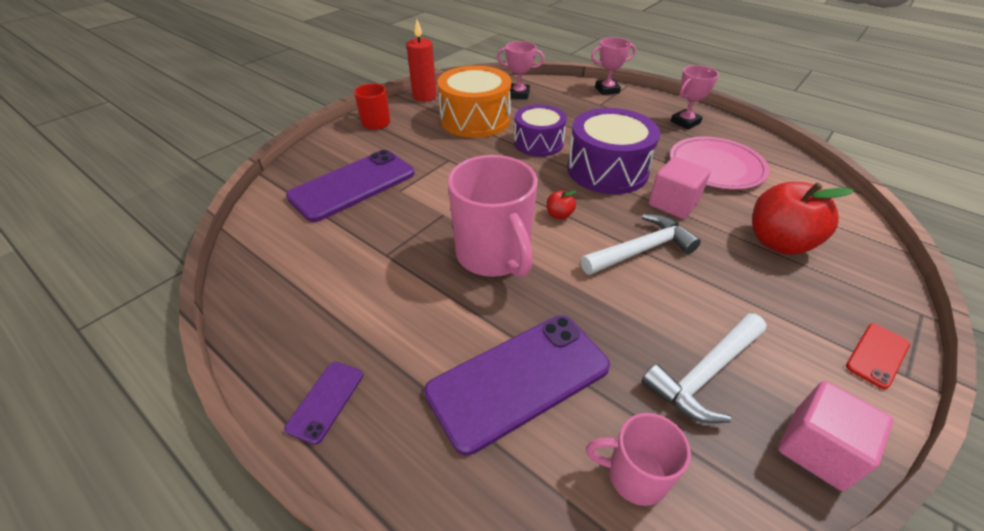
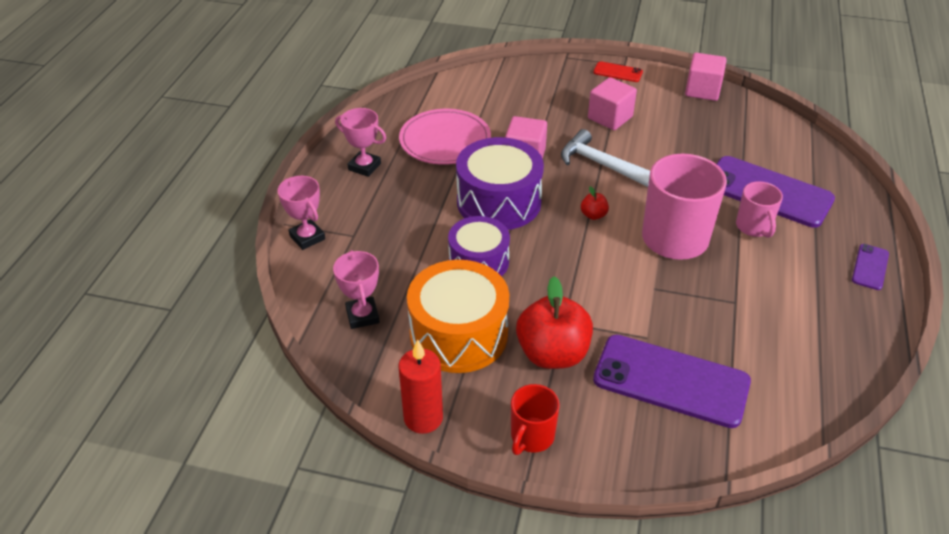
camera: 115 degrees left, 0 degrees up
(326, 401) = (870, 267): purple phone -> purple phone turned 60 degrees counterclockwise
(634, 475) = (777, 140): pink mug -> pink mug (754, 227)
(705, 374) = (690, 125): white hammer -> none
(741, 295) = (610, 118): none -> pink cube
(778, 242) = (537, 105): red apple -> red apple (552, 354)

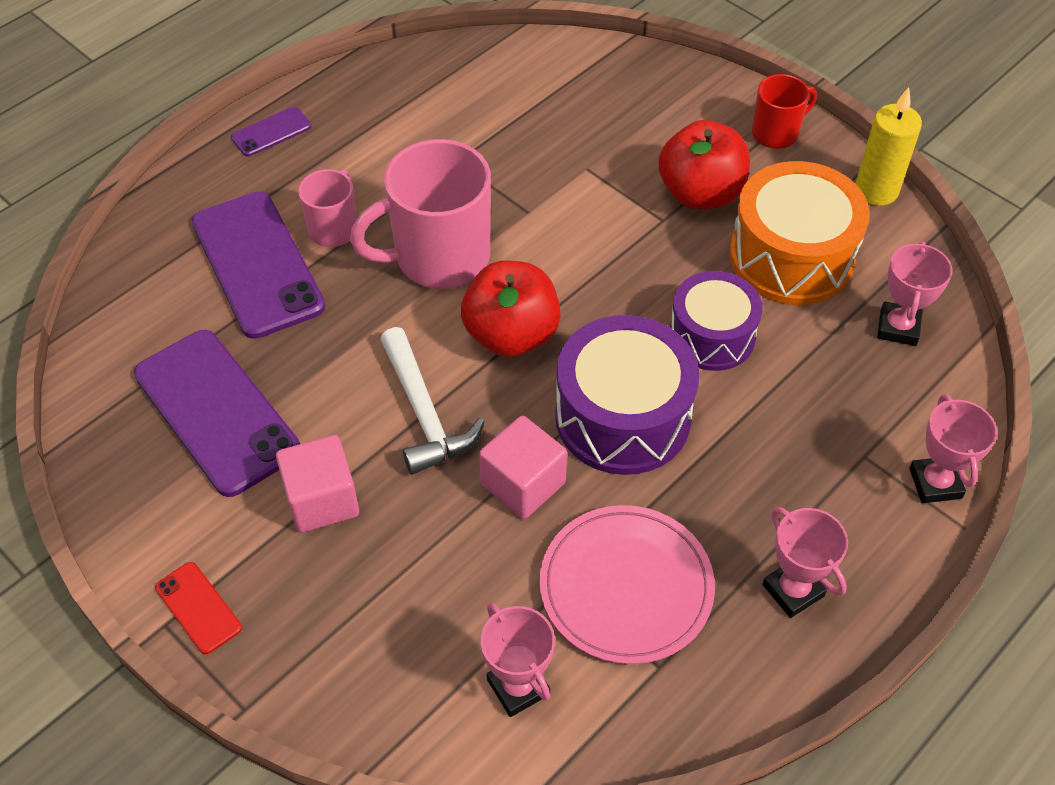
camera: 150 degrees left, 10 degrees up
(423, 418) = (876, 190): red candle -> yellow candle
(466, 97) = (518, 687): none -> pink trophy
(593, 215) = (511, 335): red apple -> red apple, size x2.32
(671, 381) = (601, 122): purple phone -> purple phone (216, 412)
(702, 90) = (116, 485): pink cube -> none

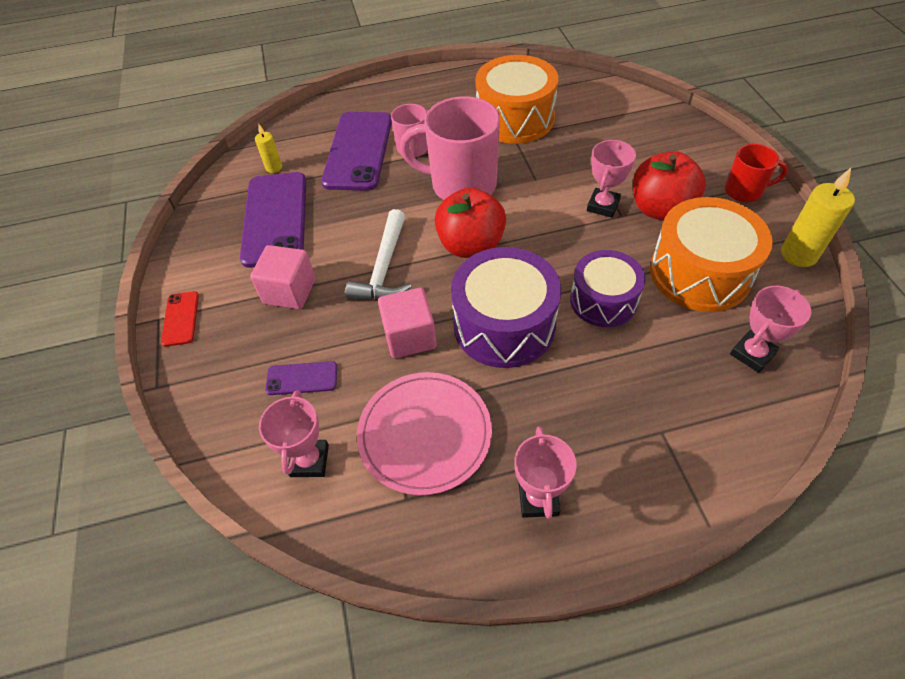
camera: 35 degrees right, 0 degrees up
(149, 338) = (274, 168): none -> yellow candle
(271, 132) = (420, 87): purple phone -> purple phone (302, 378)
(440, 134) = (515, 118): none -> orange drum
(935, 483) = (706, 479): pink trophy -> pink trophy (603, 206)

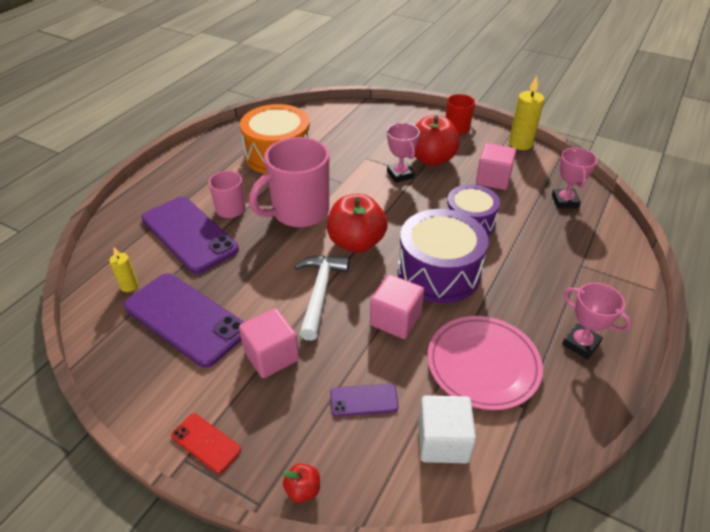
camera: 50 degrees left, 10 degrees down
(188, 402) = (303, 489): none -> red apple
(302, 378) = (364, 400): purple phone -> purple phone turned 45 degrees clockwise
(309, 461) = (443, 441): pink trophy -> white cube
(384, 268) = (319, 293): white hammer -> white hammer turned 135 degrees counterclockwise
(699, 273) = (493, 179): orange drum -> pink cube

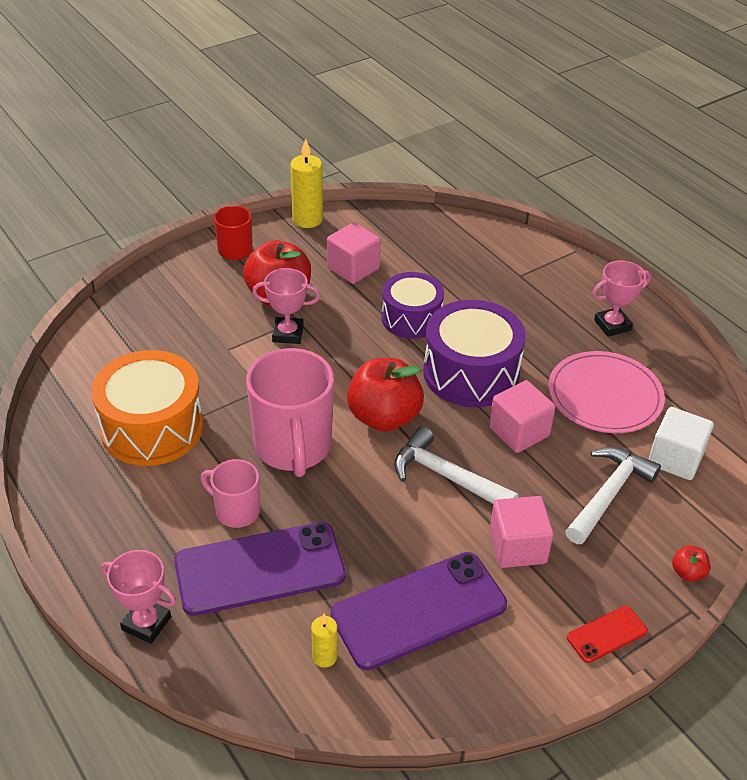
camera: 65 degrees left, 0 degrees up
(364, 400) = (608, 494): purple phone -> white hammer
(565, 201) = (425, 239): pink trophy -> pink trophy (146, 623)

